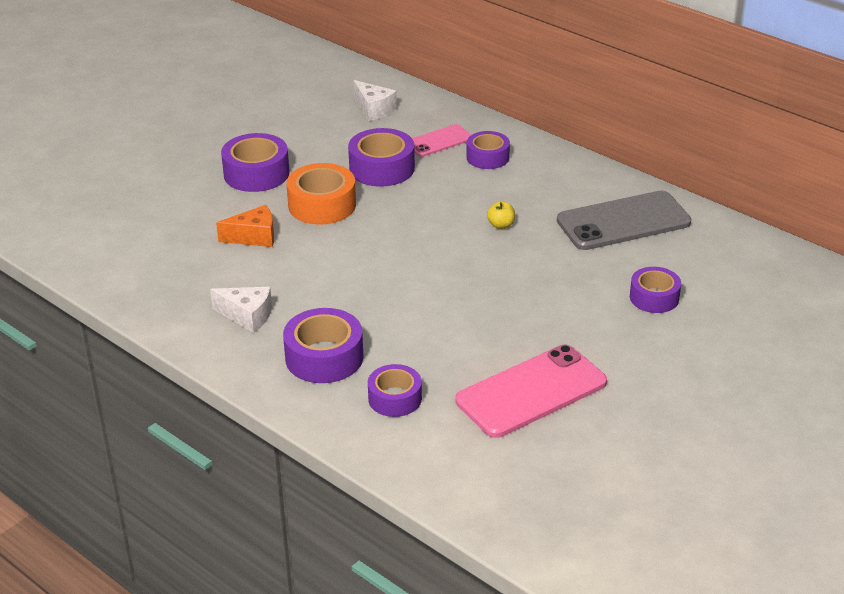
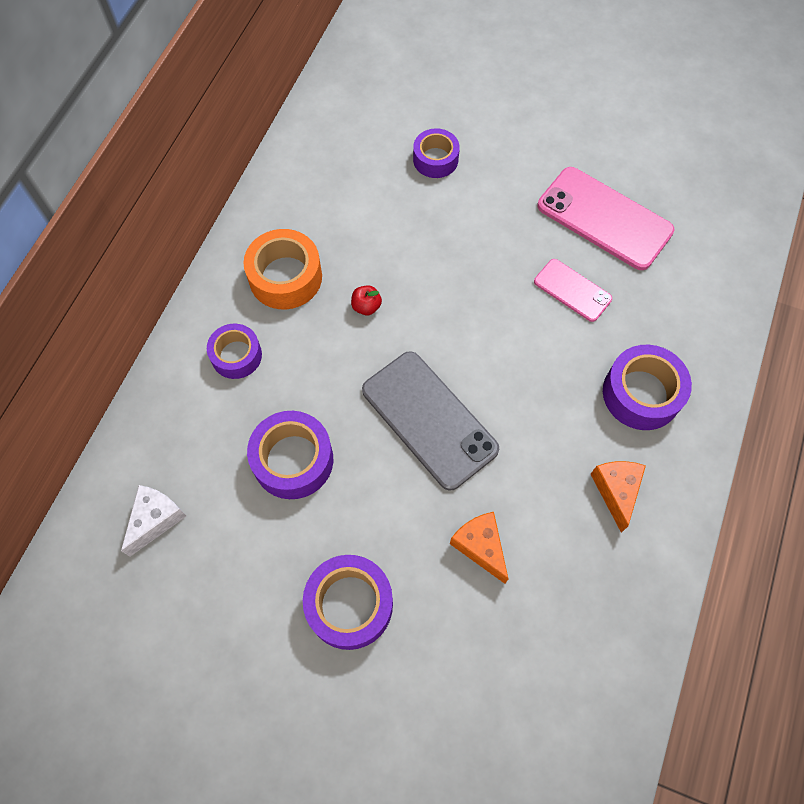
camera: 110 degrees left, 30 degrees up
(247, 316) = (616, 491): white cheese -> orange cheese
(322, 205) = (391, 497): orange tape -> orange tape (285, 277)
(395, 398) = (665, 316): purple tape -> none
(439, 141) = (214, 417): pink phone -> pink phone (572, 290)
(501, 225) = (366, 306): yellow apple -> red apple
(623, 221) = (322, 205): grey phone -> grey phone (429, 419)

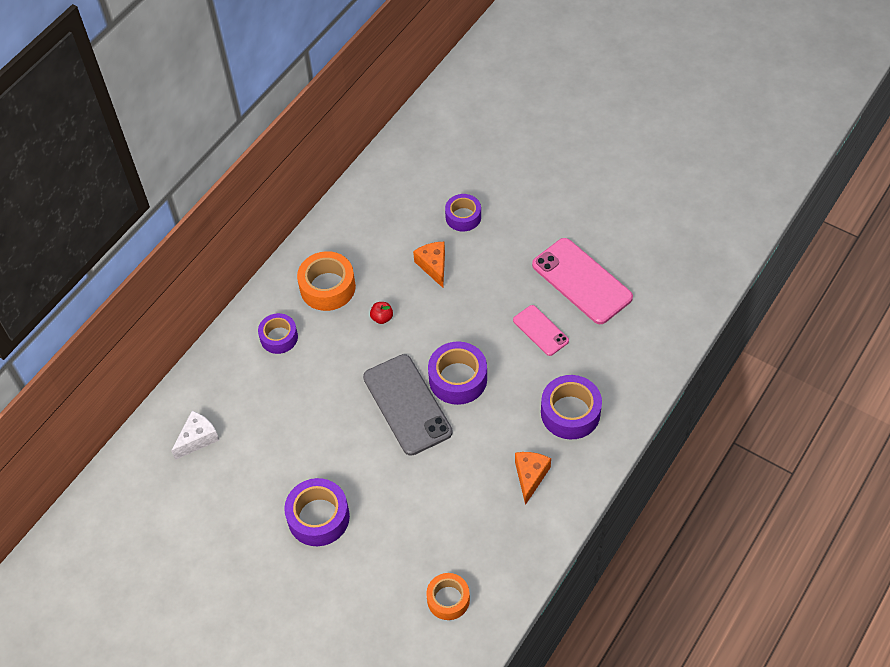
camera: 15 degrees right, 10 degrees down
(293, 460) = (302, 416): purple tape -> purple tape (458, 379)
(480, 546) = (420, 496): orange cheese -> orange cheese (433, 266)
(557, 693) = (448, 599): none -> orange tape

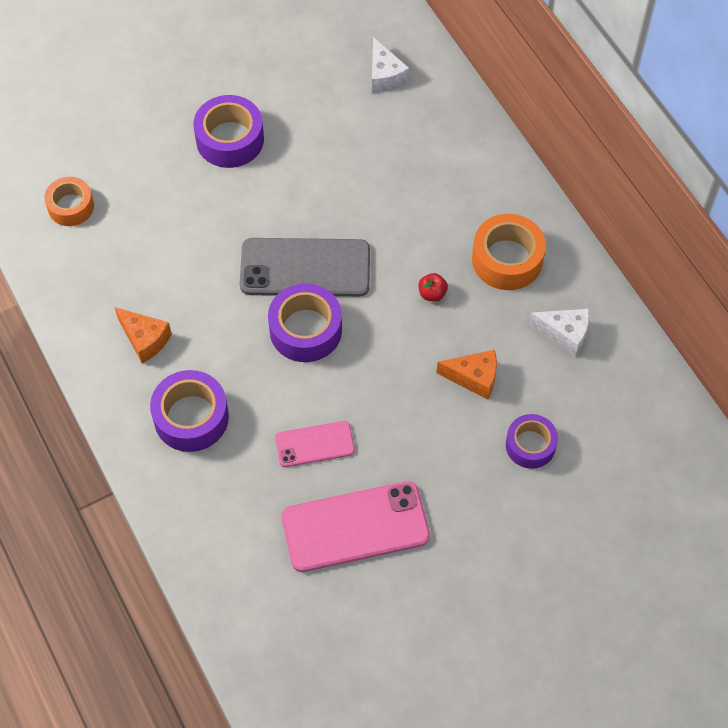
camera: 115 degrees right, 5 degrees up
(279, 337) = (466, 188): purple tape -> none
(369, 232) = (564, 334): none -> white cheese

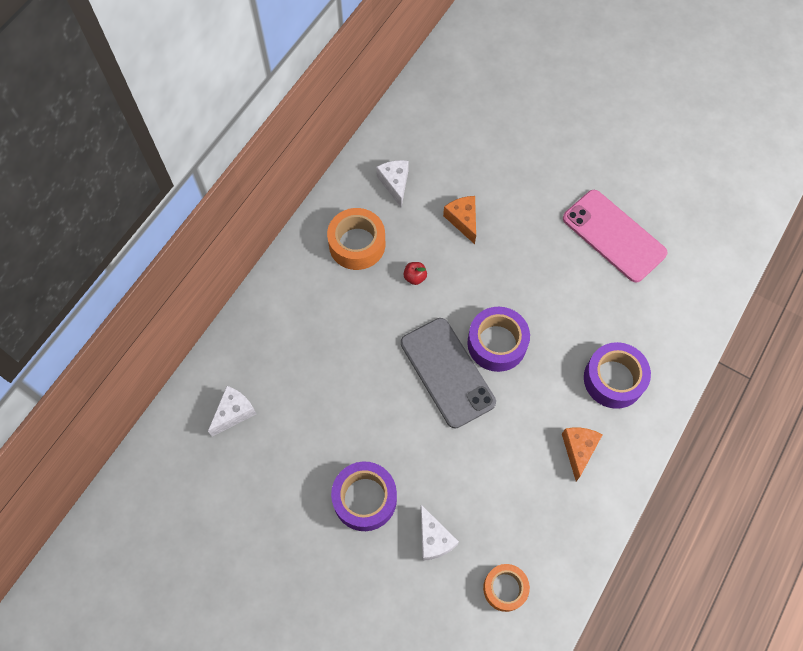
camera: 120 degrees left, 5 degrees up
(154, 174) = (434, 539): none -> white cheese
(314, 444) = (576, 290): pink phone -> none
(530, 445) = (489, 167): purple tape -> none

